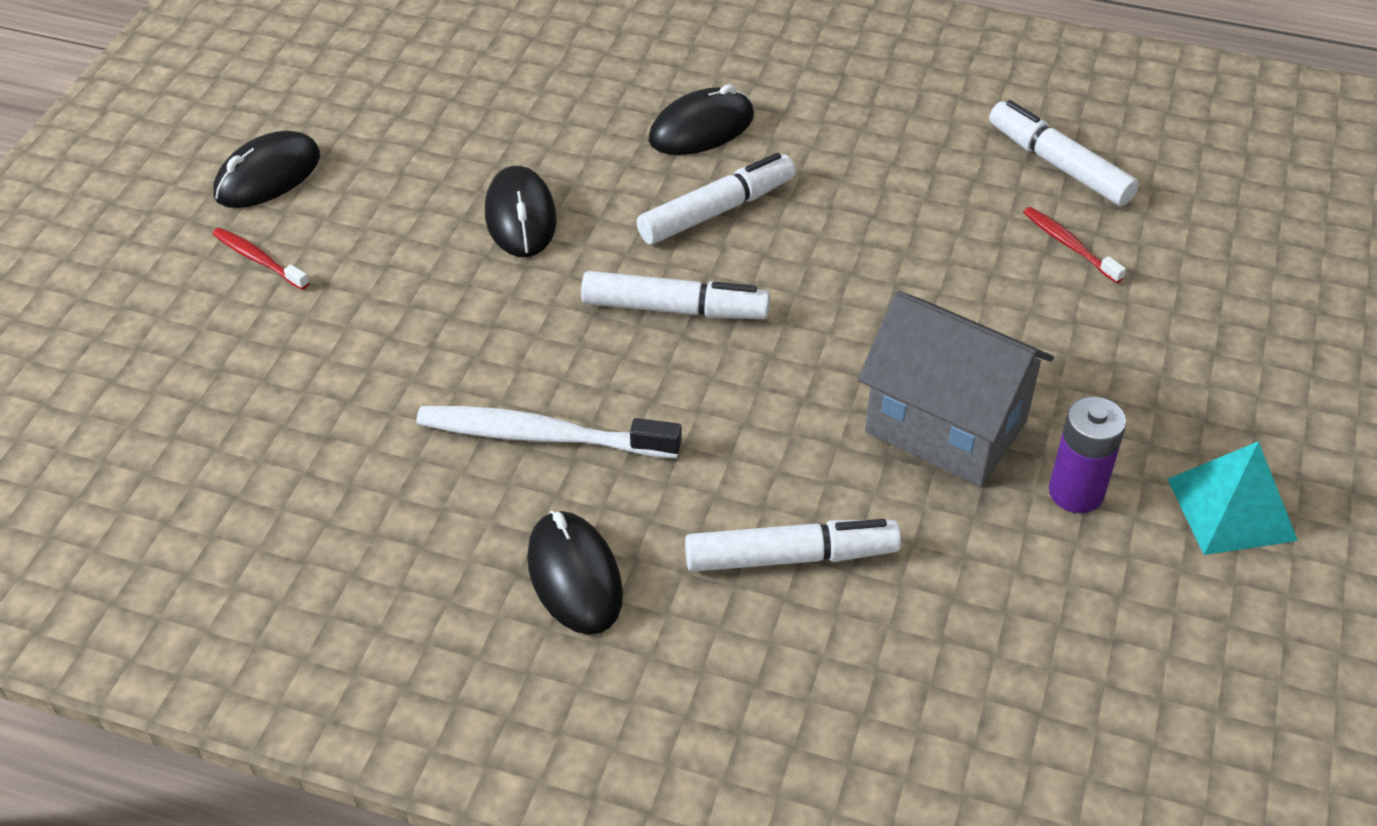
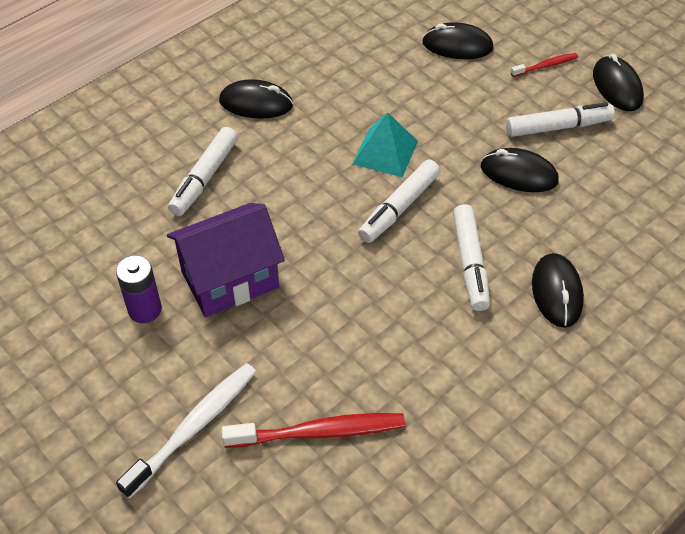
camera: 120 degrees right, 5 degrees up
(261, 375) = (457, 45): none -> black mouse
(542, 436) = (346, 123): white toothbrush -> white toothbrush (193, 427)
(945, 427) = (230, 279): grey house -> purple house
(1058, 165) = (399, 480): white marker -> white marker (558, 127)
(1069, 245) = (319, 432): red toothbrush -> red toothbrush, size x1.86
(1231, 509) = (76, 372): turquoise pyramid -> turquoise pyramid (385, 152)

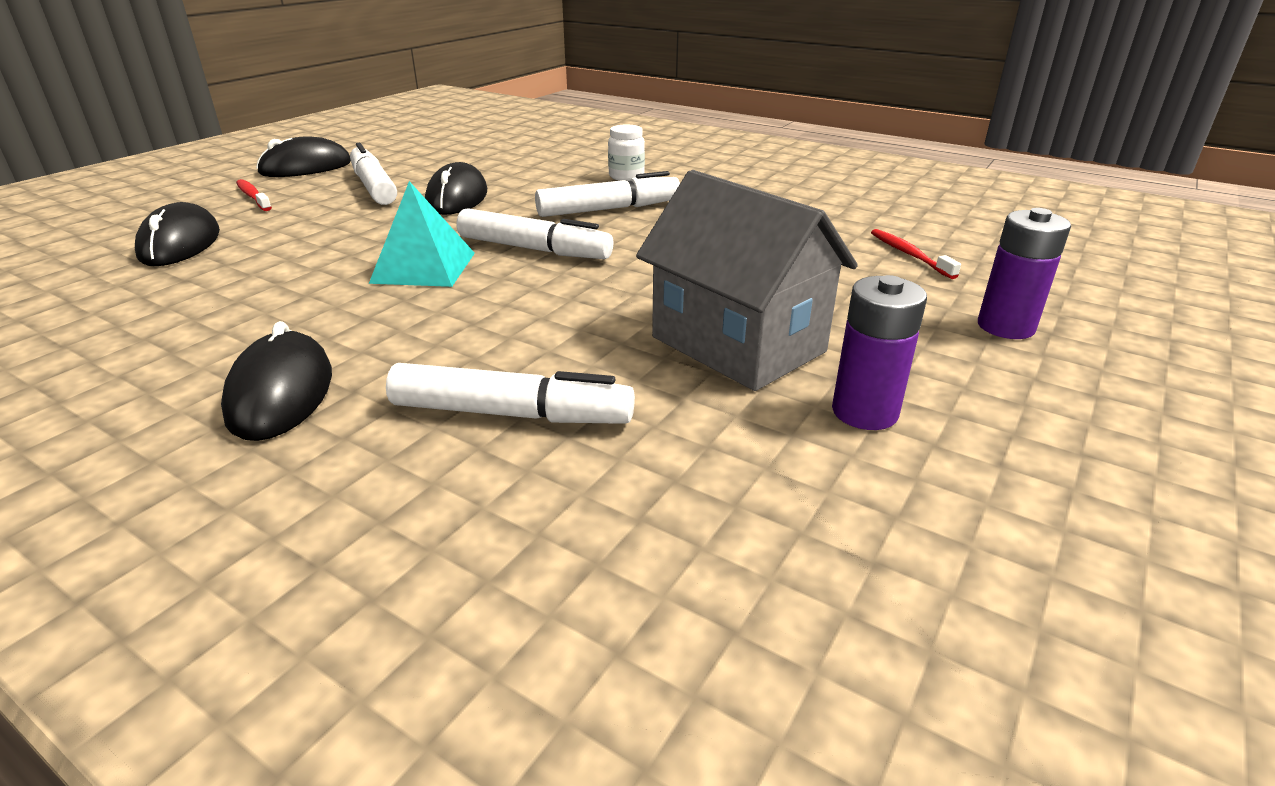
camera: 105 degrees left, 20 degrees down
(193, 427) = (1005, 327): white toothbrush -> purple battery
(230, 279) = (738, 344): purple house -> grey house
(319, 432) = (909, 254): red toothbrush -> red toothbrush, size x0.54
(556, 292) = (626, 176): black mouse -> white jar

